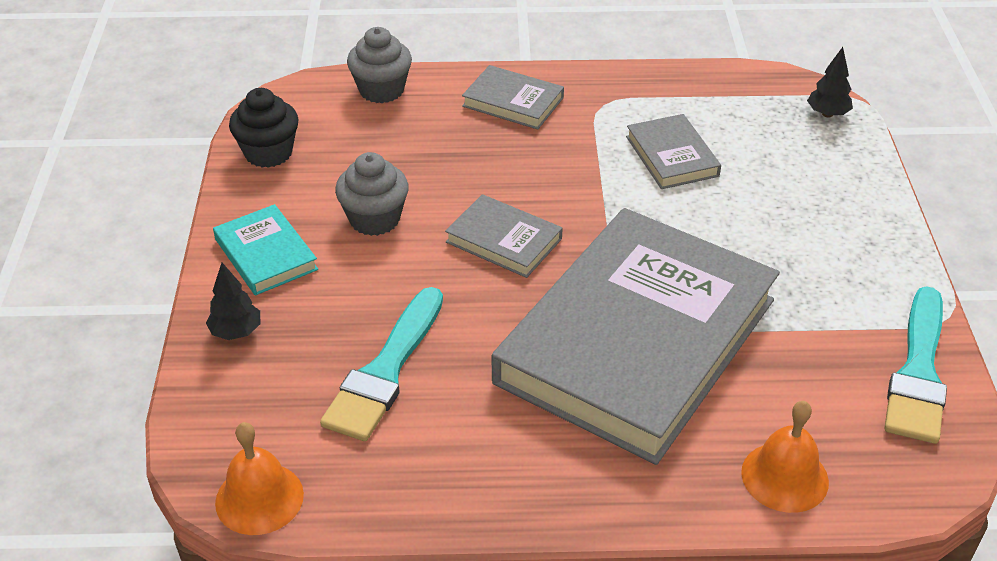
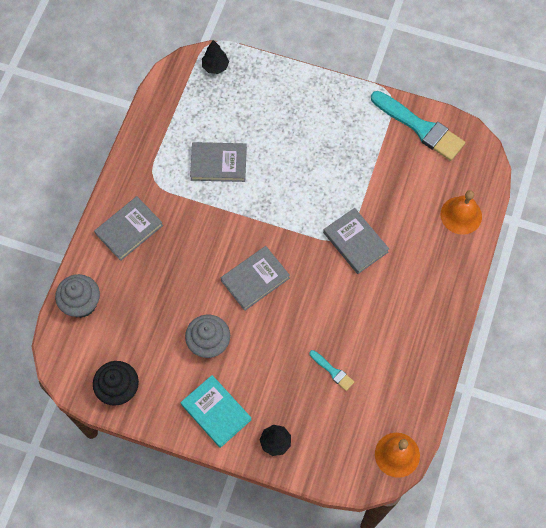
camera: 70 degrees left, 25 degrees up
(266, 254) = (216, 412): turquoise book -> turquoise book turned 60 degrees clockwise
(385, 371) = (332, 371): turquoise brush -> turquoise brush, size x0.46
(637, 341) = (355, 242): grey book -> grey book, size x0.41

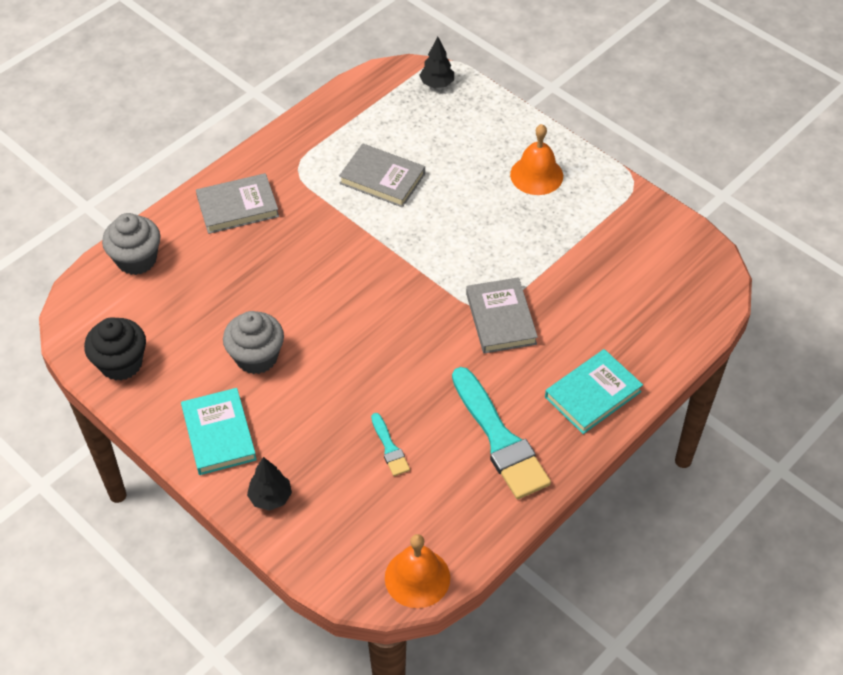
camera: 25 degrees right, 15 degrees down
(255, 279) = (353, 311): grey book -> none
(420, 127) = (652, 227): turquoise brush -> turquoise brush (499, 439)
(441, 274) = (593, 394): none -> turquoise book
(461, 215) = (654, 339): orange bell -> orange bell (536, 175)

